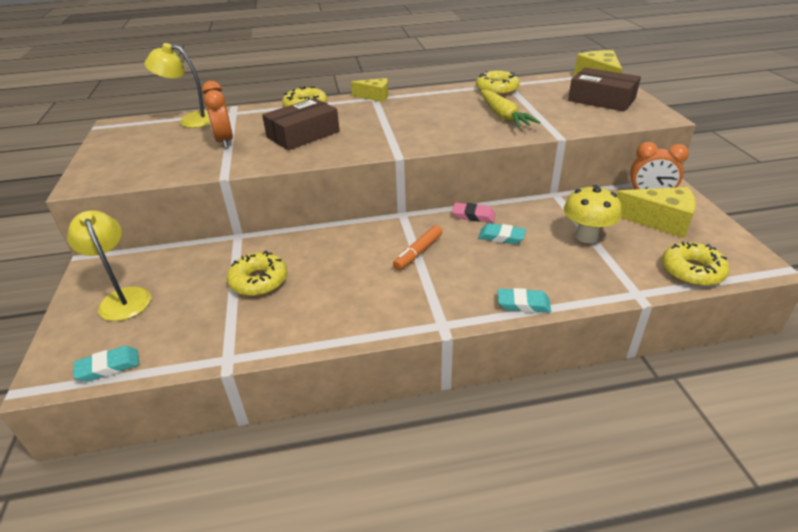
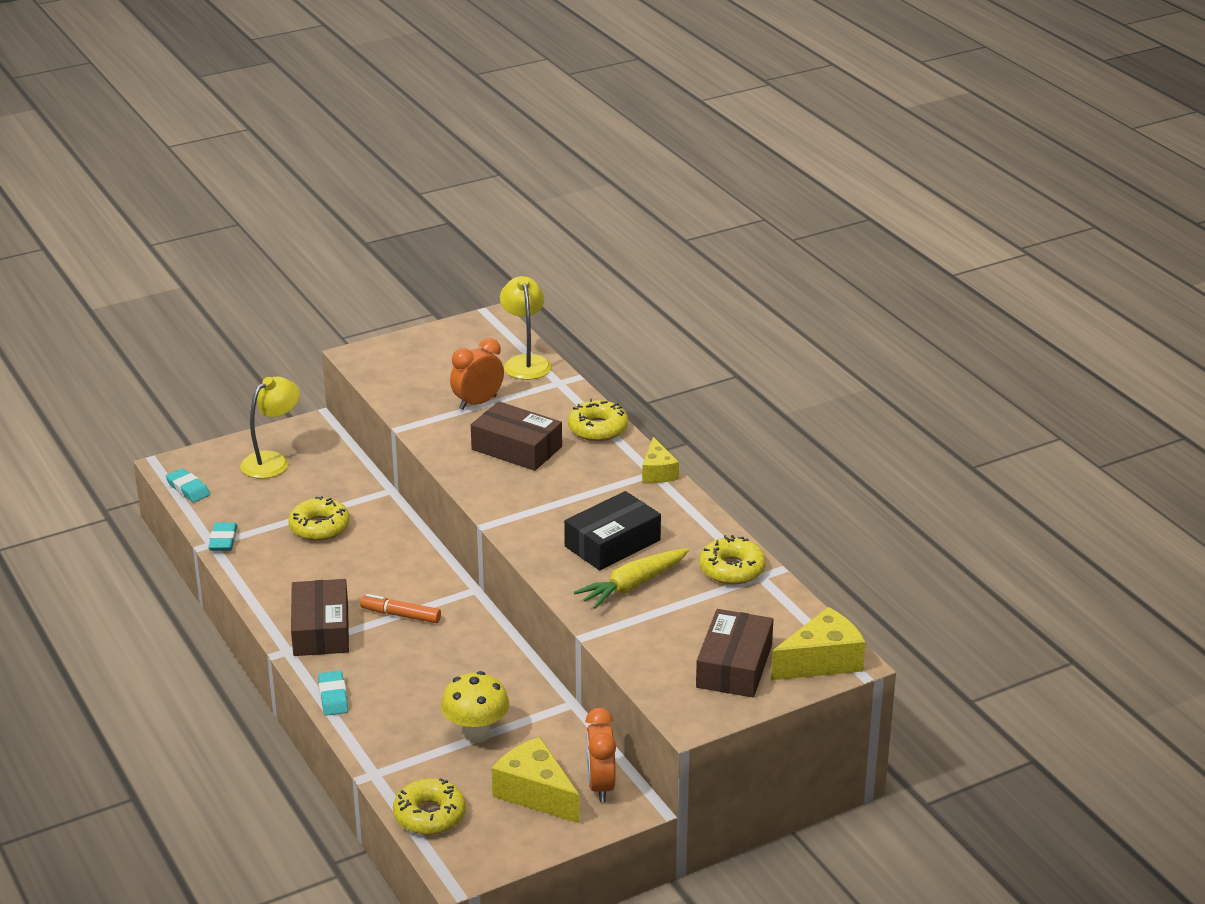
camera: 70 degrees right, 5 degrees down
(418, 299) = (321, 629): none -> brown box
(449, 117) = (612, 543): none -> black box
(473, 215) = (492, 642): pink eraser -> none
(501, 237) = (452, 669): turquoise eraser -> turquoise eraser (223, 540)
(660, 221) = (535, 793): yellow cheese -> yellow cheese turned 135 degrees clockwise

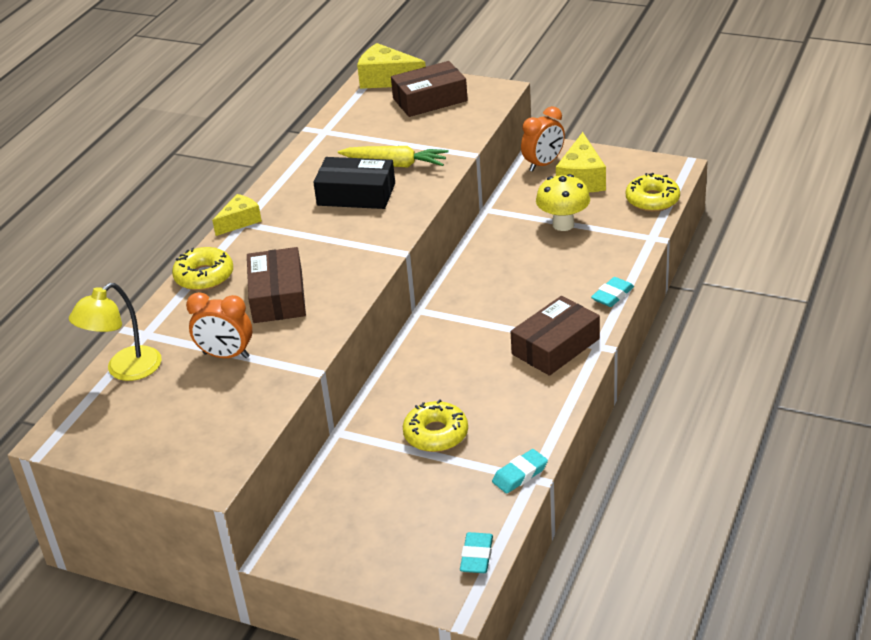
camera: 125 degrees left, 5 degrees up
(272, 461) = (371, 535): yellow lamp -> none
(400, 615) = (491, 323): orange marker -> none
(732, 569) = (329, 142): yellow donut -> none

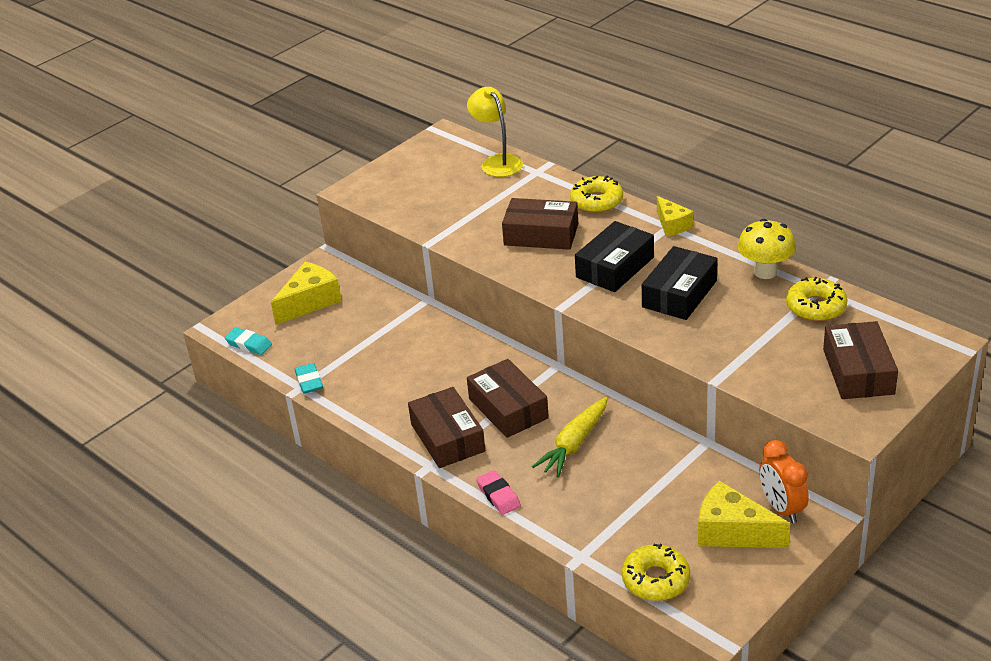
camera: 110 degrees right, 0 degrees up
(226, 355) = (481, 205): orange clock -> none
(324, 237) = (615, 267): none -> black box
(387, 79) = (925, 347): yellow cheese -> yellow cheese (310, 302)
(395, 164) = (723, 325): yellow carrot -> yellow carrot (574, 444)
(436, 434) = (387, 347): yellow donut -> yellow donut (816, 307)
(495, 322) = (508, 408): none -> brown box
(563, 224) = (645, 493): yellow mushroom -> yellow mushroom (765, 272)
(612, 295) = (498, 495): turquoise eraser -> pink eraser

